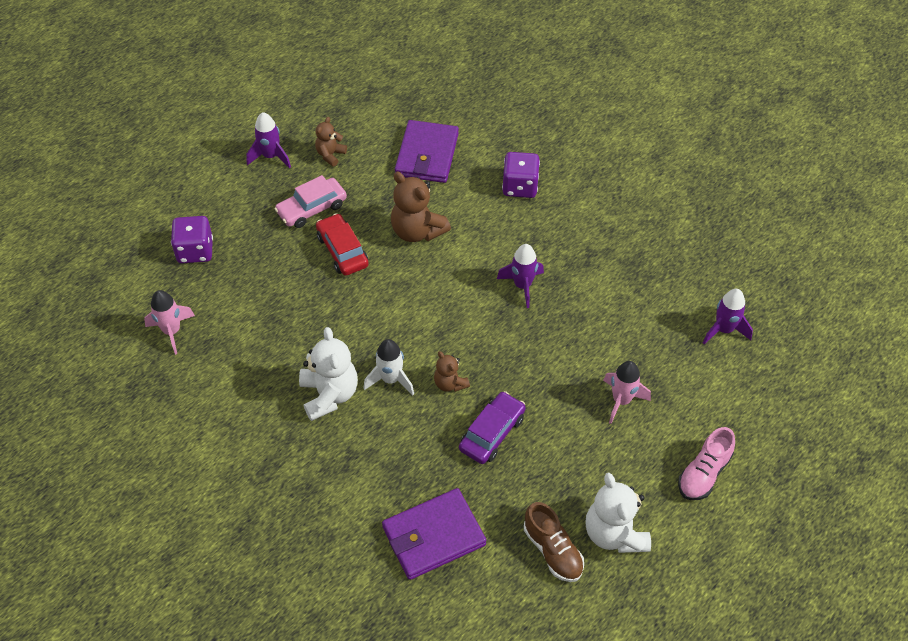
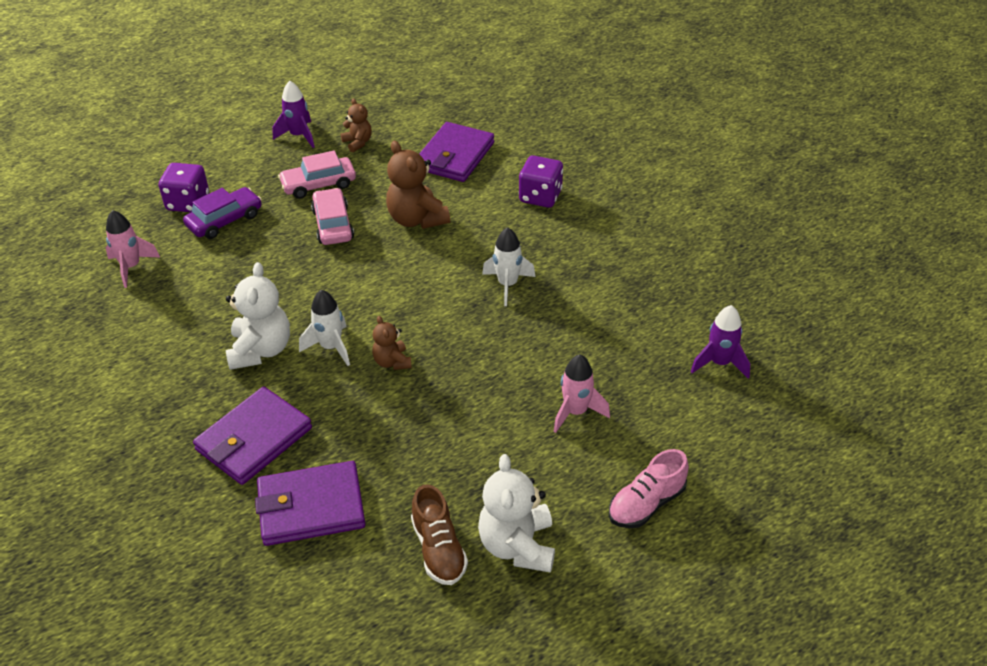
camera: 15 degrees right, 10 degrees down
(330, 155) = (358, 143): brown teddy bear -> brown teddy bear turned 105 degrees clockwise
(342, 251) = (333, 225): red car -> pink car
(359, 483) = (254, 439): none -> purple wallet
(492, 433) = (418, 417): purple car -> purple car (225, 220)
(522, 286) = (507, 285): purple rocket -> white rocket

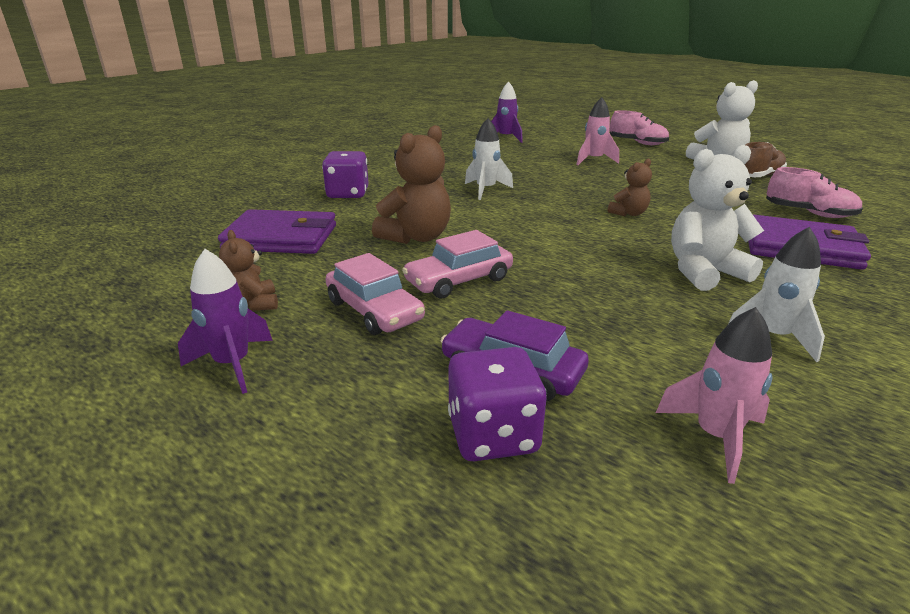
camera: 110 degrees left, 15 degrees down
(311, 507) = (809, 213): purple wallet -> pink shoe
(331, 347) = (649, 240): white rocket -> white rocket (772, 337)
(358, 143) = (253, 304): brown teddy bear -> brown teddy bear turned 60 degrees counterclockwise

